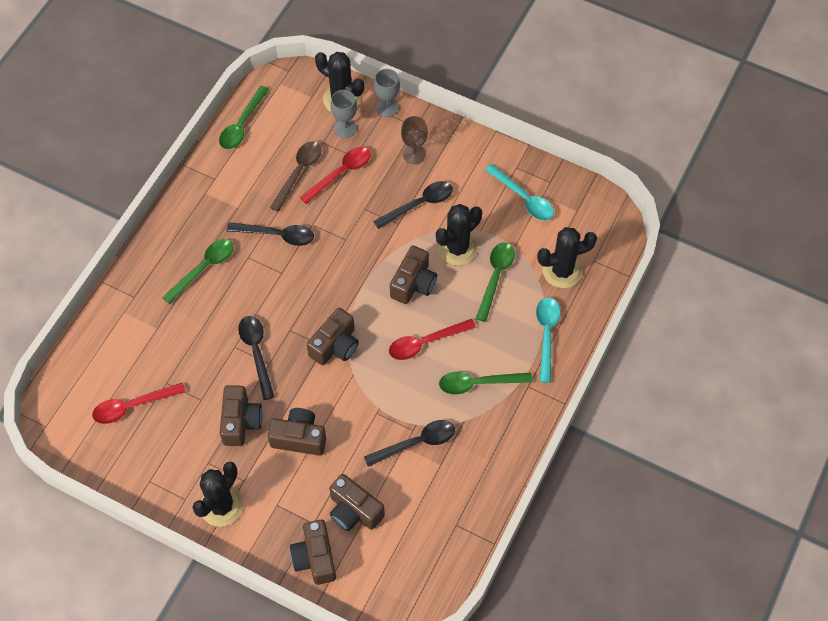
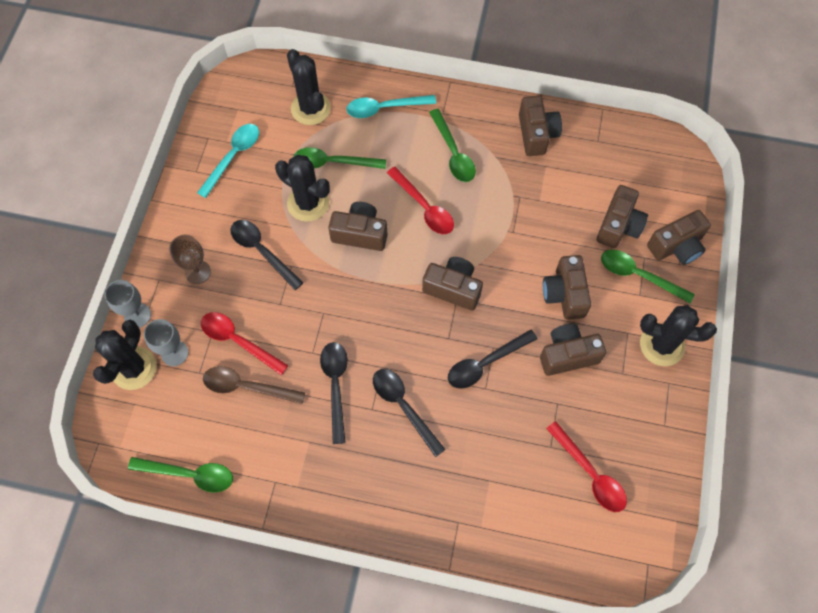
camera: 105 degrees left, 5 degrees up
(204, 268) = (399, 453): green spoon -> green spoon (638, 275)
(416, 443) = (532, 190): black spoon -> black spoon (403, 406)
(480, 467) = (536, 134): none -> brown camera

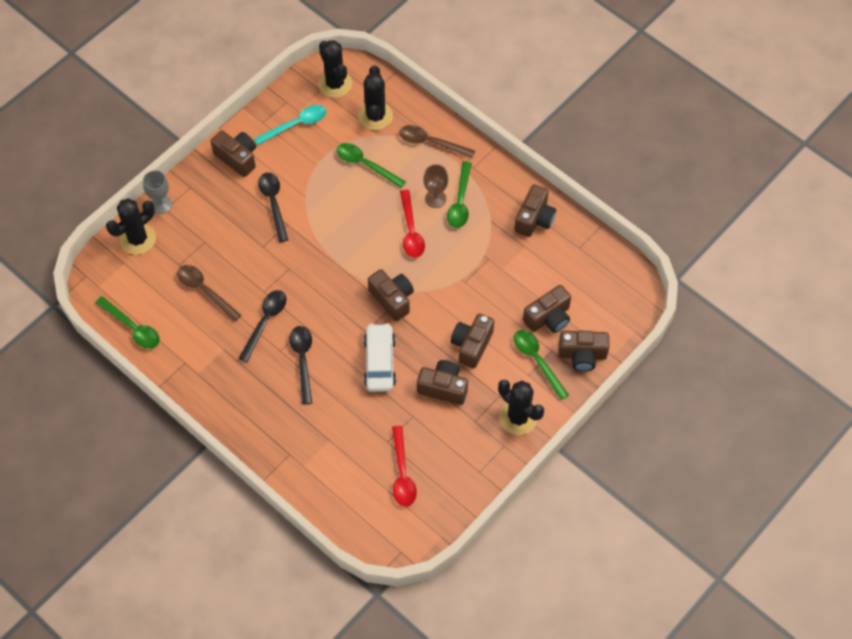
camera: 30 degrees right, 5 degrees down
(174, 353) = (170, 243): grey goblet -> none
(197, 272) = (220, 195): brown goblet -> brown goblet (435, 199)
(238, 341) = (218, 257): red spoon -> none
(308, 203) = (328, 185): black cactus -> black cactus (335, 84)
(360, 234) = (351, 226): brown camera -> brown camera (237, 158)
(384, 108) = (431, 142): turquoise spoon -> brown spoon
(485, 363) = (380, 362): black spoon -> white car

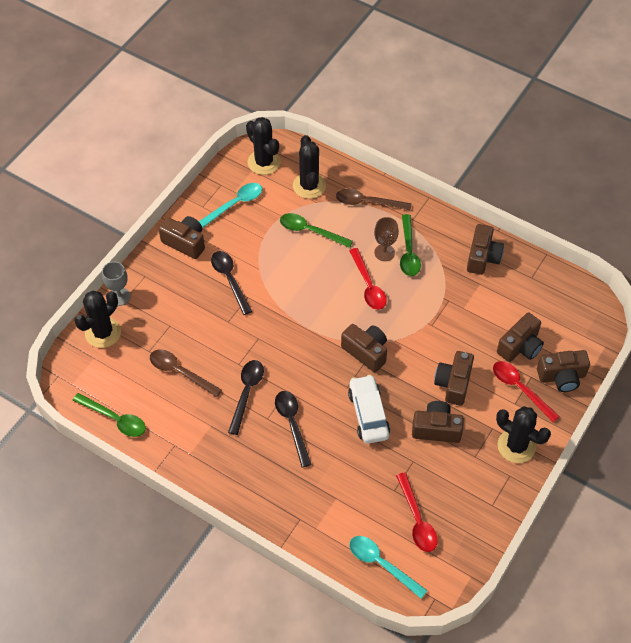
camera: 10 degrees left, 5 degrees down
(357, 510) = (381, 564): none -> turquoise spoon
(537, 360) = (520, 389): green spoon -> red spoon

